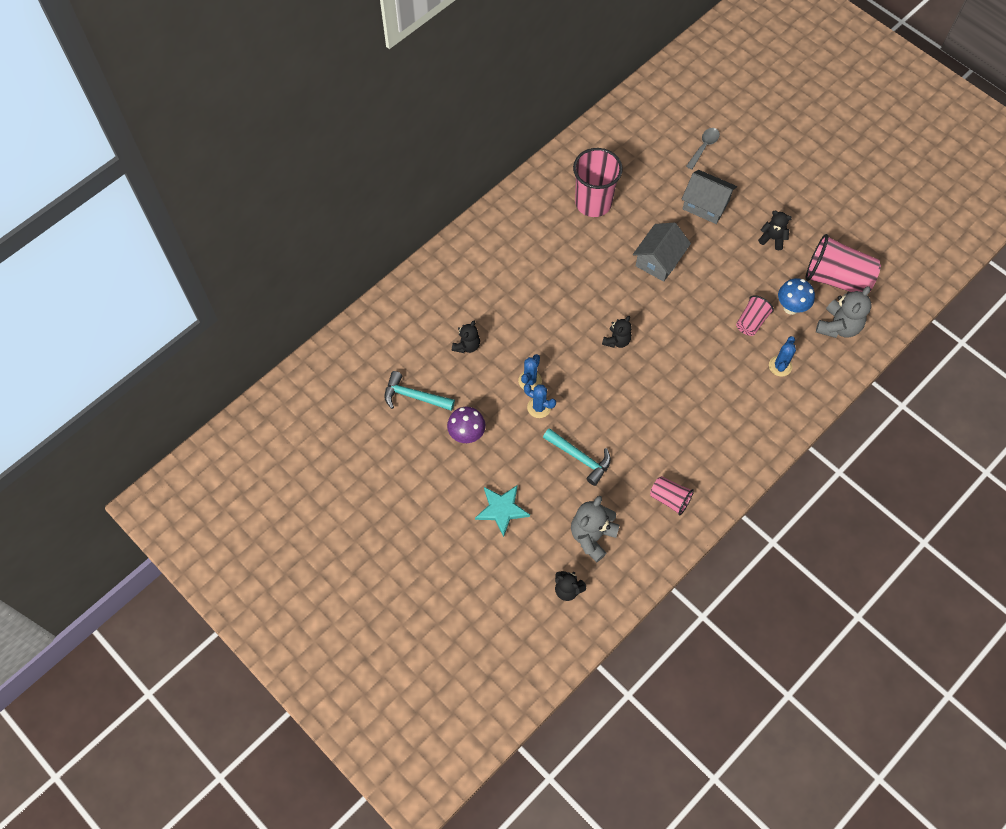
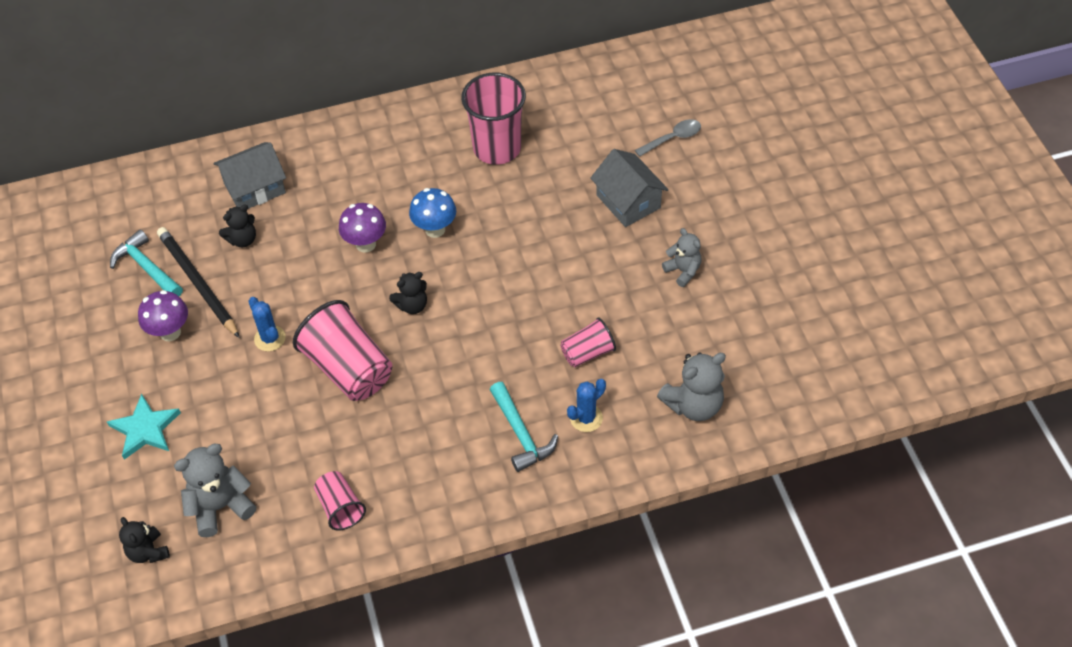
camera: 30 degrees right, 10 degrees down
(459, 391) = (198, 283): none -> black pencil
(530, 381) = (282, 306): blue cactus -> none
(554, 311) = (365, 244): none -> purple mushroom
(580, 458) = (273, 414): turquoise hammer -> turquoise hammer (521, 434)
(659, 260) = (527, 239): grey house -> grey house (254, 188)
(772, 239) = (683, 271): black teddy bear -> grey teddy bear
(791, 307) = (649, 357): blue mushroom -> blue mushroom (435, 229)
(836, 278) = (732, 349): pink cup -> pink cup (348, 369)

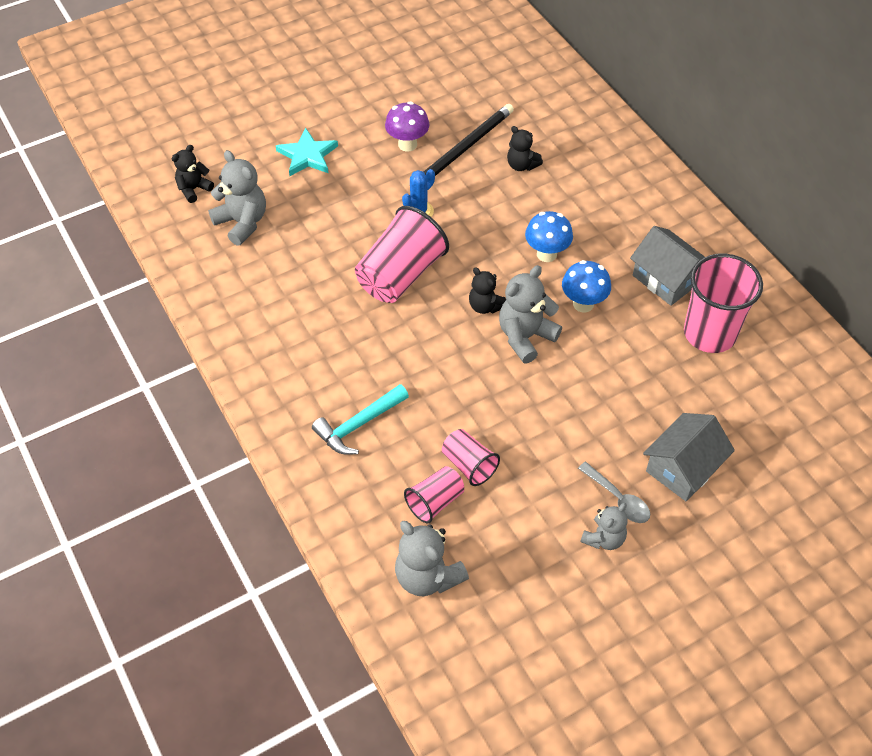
camera: 75 degrees right, 0 degrees up
(147, 268) = (470, 111): turquoise hammer -> none
(254, 188) = (583, 158): grey house -> grey house (666, 279)
(340, 508) = (254, 303): pink cup -> pink cup (435, 501)
(365, 244) = (546, 254): purple mushroom -> blue mushroom
(458, 281) = (525, 337): none -> grey teddy bear
(586, 418) = (389, 478): blue cactus -> none
(672, 138) = (794, 498): grey spoon -> grey spoon (618, 499)

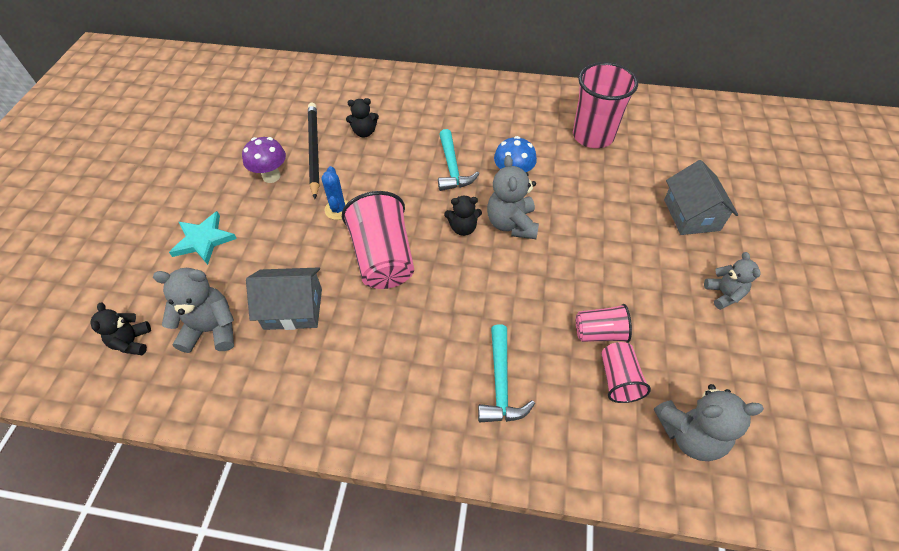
camera: 50 degrees left, 0 degrees up
(546, 254) = (452, 168): blue mushroom -> turquoise hammer
(618, 499) = (694, 264): grey spoon -> none
(666, 279) = (532, 127): grey house -> grey house (293, 309)

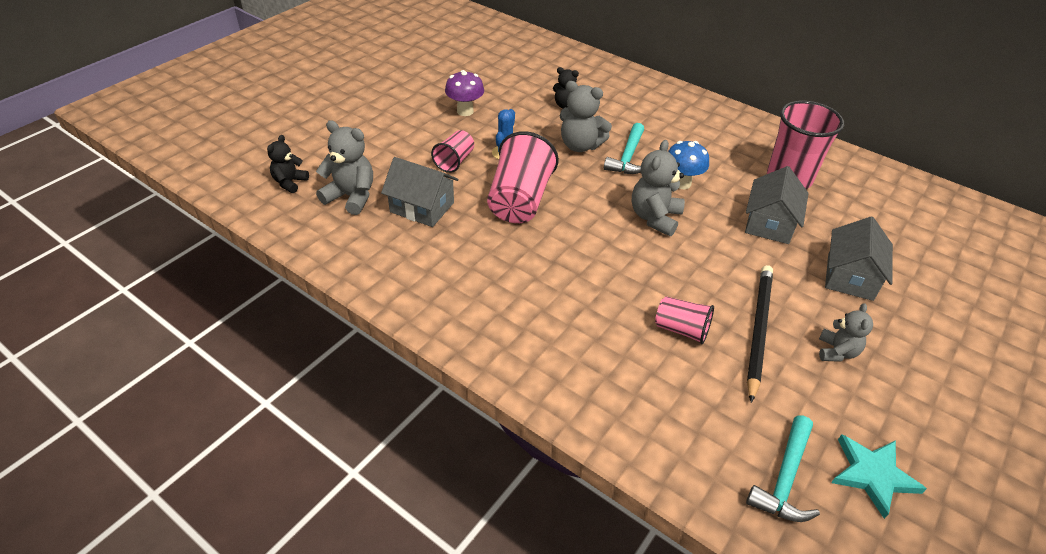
camera: 25 degrees right, 10 degrees down
(203, 240) = (383, 136): turquoise star -> turquoise star (873, 475)
(314, 150) = (513, 104): black pencil -> black pencil (758, 330)
(463, 228) = (606, 204): black teddy bear -> none
(501, 383) = (561, 328): turquoise hammer -> turquoise hammer (785, 479)
(604, 188) = (769, 223): none -> grey house
(618, 379) = (674, 370): pink cup -> pink cup (454, 161)
(689, 434) = (715, 441): grey teddy bear -> grey teddy bear (580, 145)

